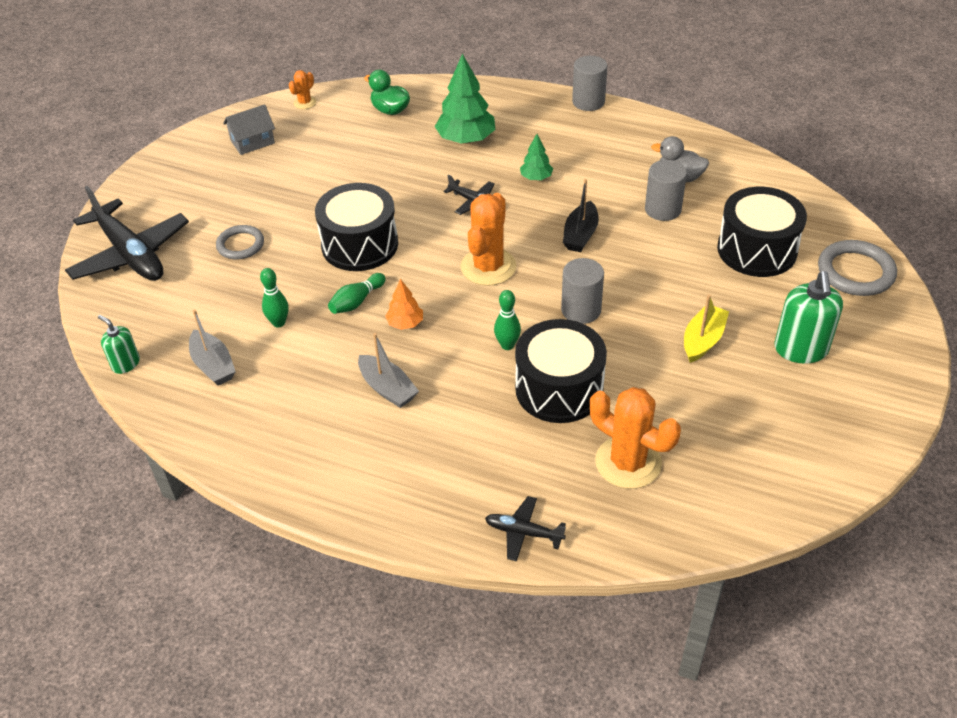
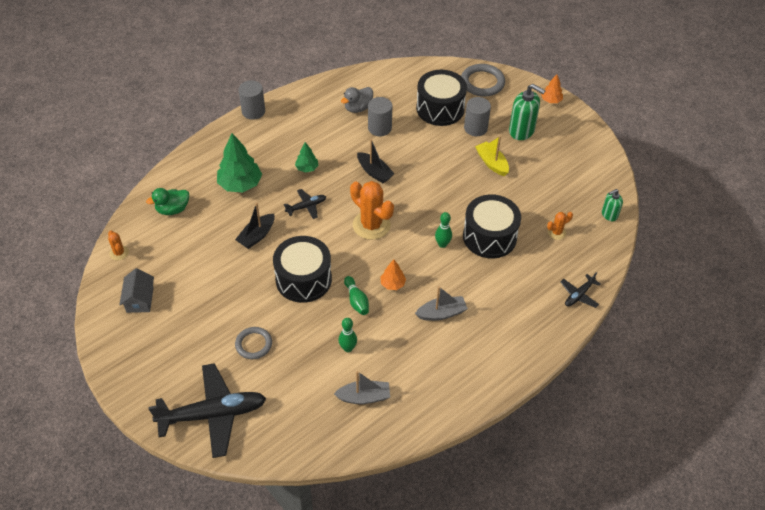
camera: 65 degrees left, 5 degrees up
(125, 364) = (329, 448): green soap dispenser -> green soap dispenser (609, 215)
(398, 183) = (257, 236): none -> black boat
(581, 310) = (436, 200): grey cylinder -> grey cylinder (475, 128)
(628, 462) = (556, 232): orange cactus -> orange cactus, size x0.49
(902, 360) = (551, 100): none -> orange tree

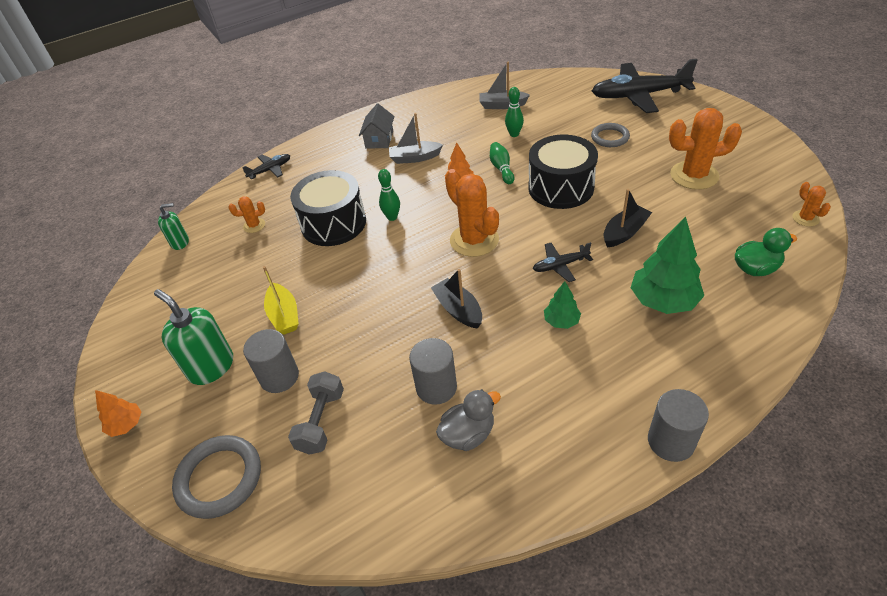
camera: 165 degrees left, 5 degrees down
(140, 299) = (751, 173): grey house -> grey house (379, 139)
(188, 295) = (694, 175): none -> orange cactus
(440, 108) = (321, 421): black drum -> grey dumbbell

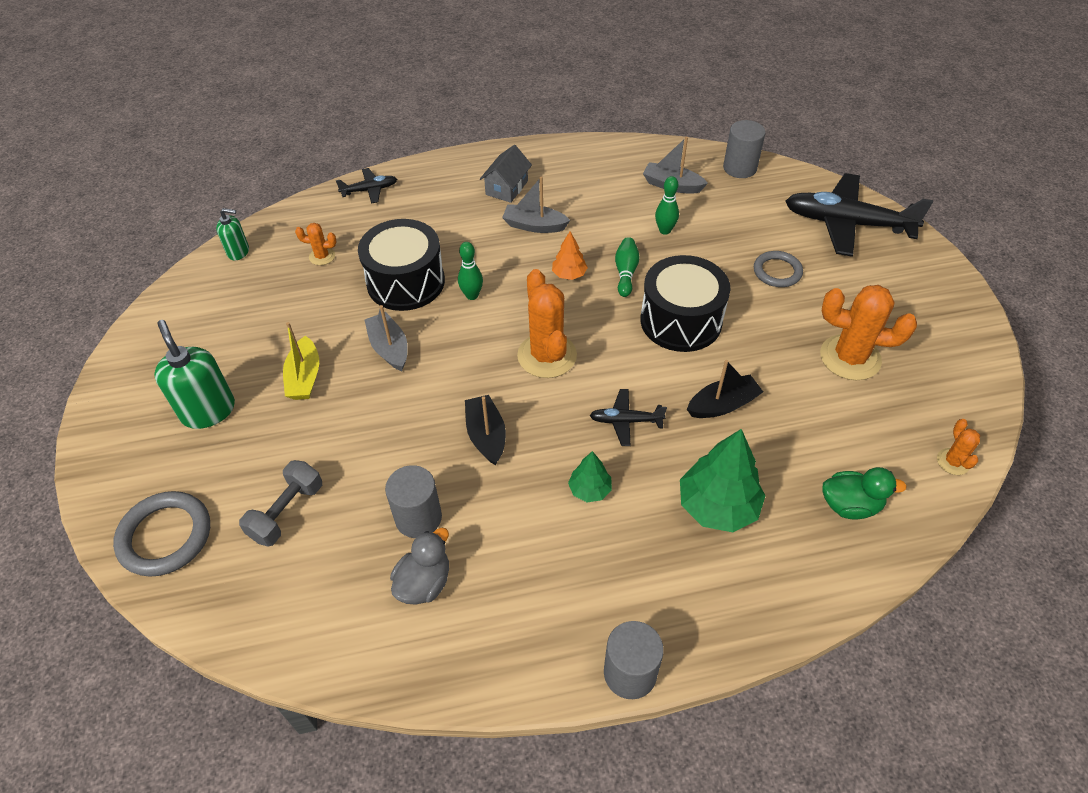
camera: 15 degrees right, 5 degrees up
(126, 425) = (104, 445): orange tree -> none
(279, 377) = (268, 447): grey cylinder -> grey cylinder (739, 168)
(345, 273) = (389, 348): none -> grey boat
(468, 434) = (424, 583): grey duck -> grey duck turned 45 degrees counterclockwise

